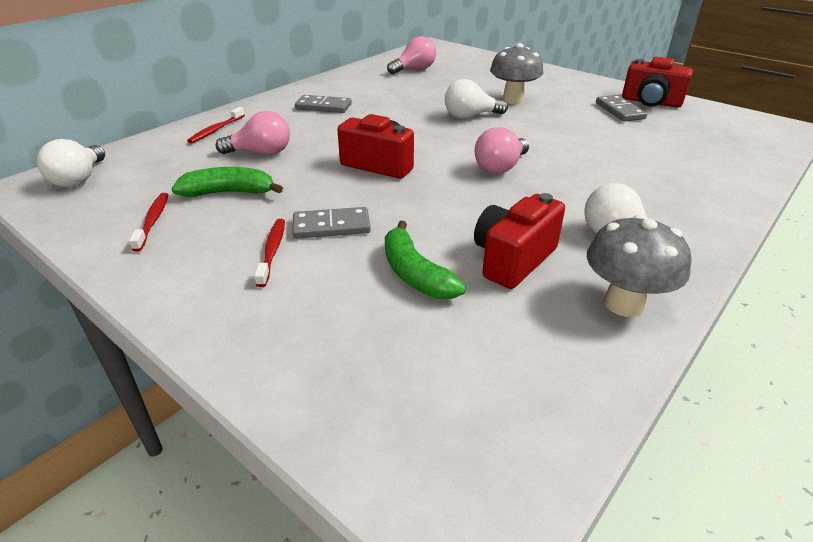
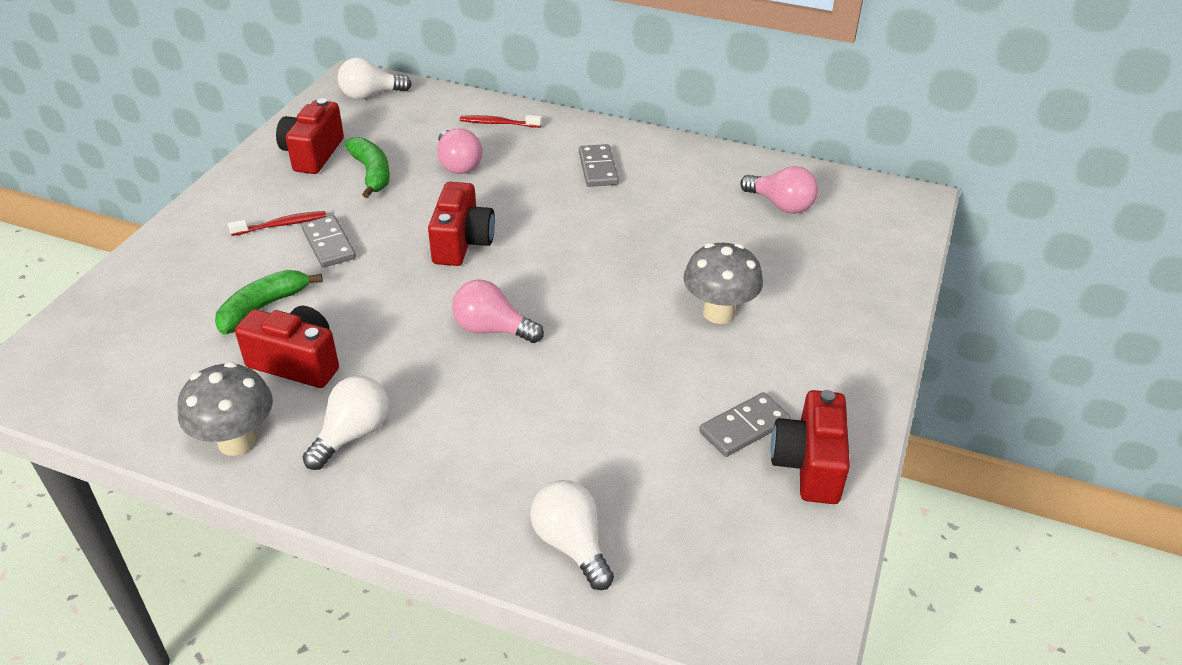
camera: 70 degrees right, 5 degrees up
(153, 221) = (313, 154): red toothbrush -> red camera
(470, 116) = (634, 283): white light bulb -> white light bulb (571, 544)

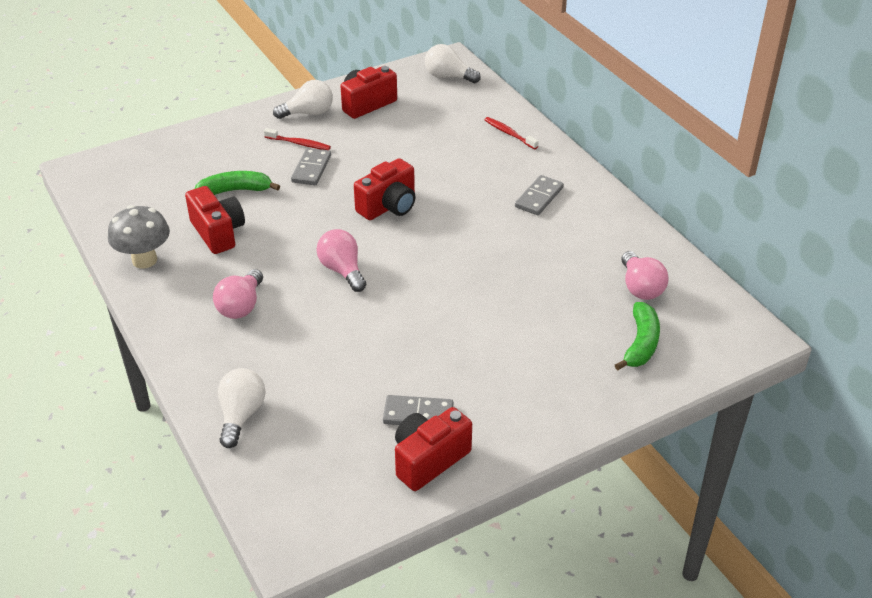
camera: 40 degrees right, 0 degrees up
(353, 434) = (202, 289): white light bulb -> white light bulb (308, 113)
(372, 173) = (387, 133): green banana -> green banana (640, 344)
(458, 165) = (447, 152): pink light bulb -> pink light bulb (241, 306)
(718, 313) = (495, 336): grey mushroom -> none

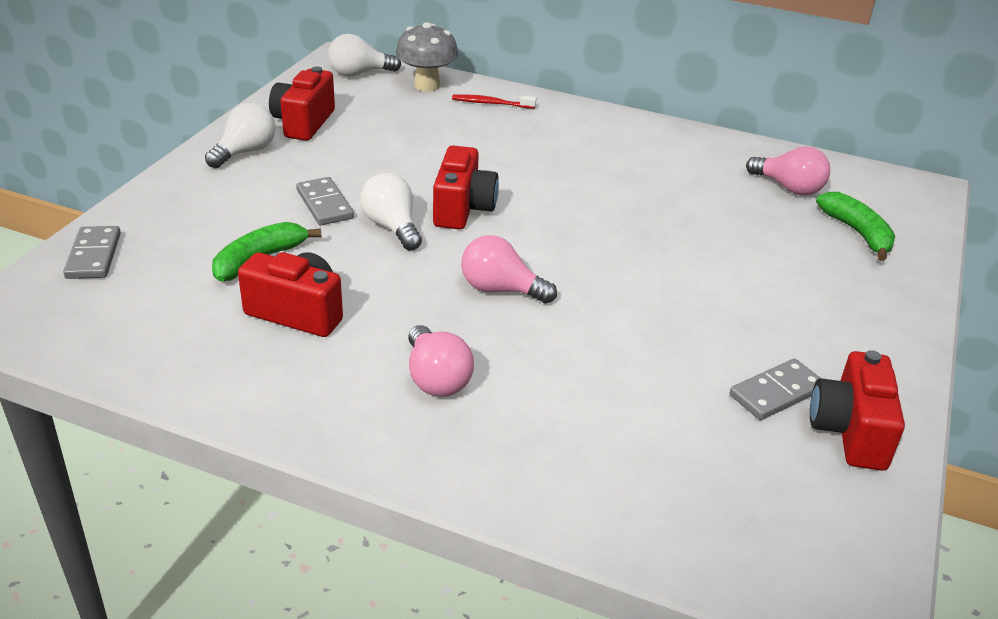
camera: 40 degrees left, 5 degrees down
(144, 260) = (237, 385): grey mushroom -> grey mushroom (427, 85)
(241, 415) = (603, 499): white light bulb -> white light bulb (392, 227)
(299, 143) = (274, 185): red toothbrush -> none
(539, 197) = (597, 147): grey domino -> grey domino (94, 256)

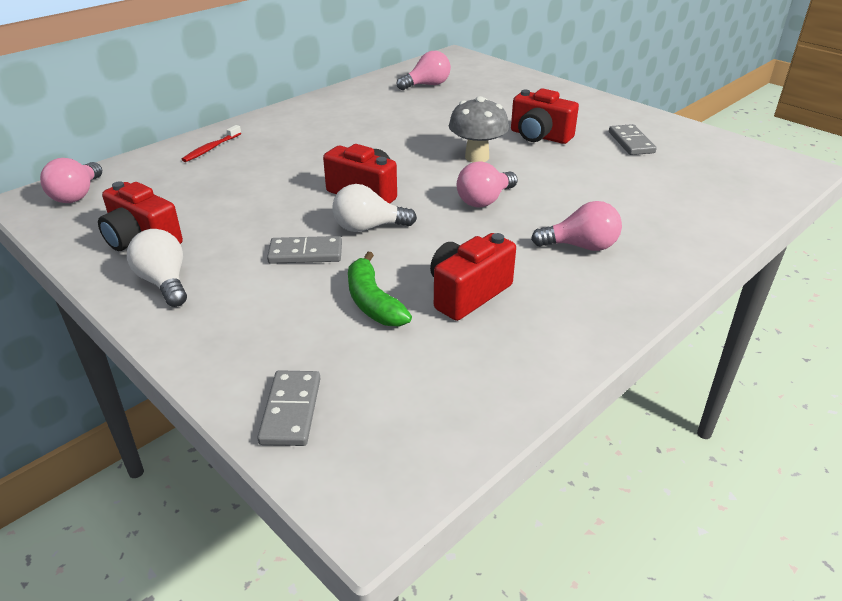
camera: 65 degrees left, 0 degrees up
(94, 256) = (291, 410): grey domino -> grey domino turned 75 degrees clockwise
(359, 73) = (77, 195): white light bulb -> pink light bulb
(427, 85) = (145, 168): grey mushroom -> grey mushroom (477, 157)
(850, 431) = (669, 133): red camera -> red camera (539, 136)
(857, 233) = (489, 82): green banana -> none

